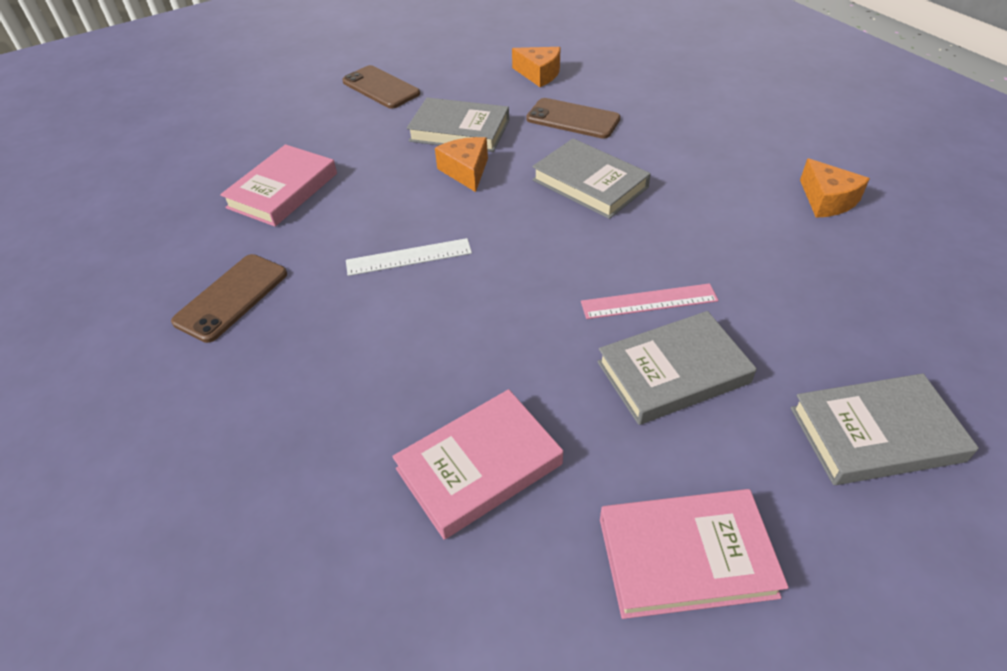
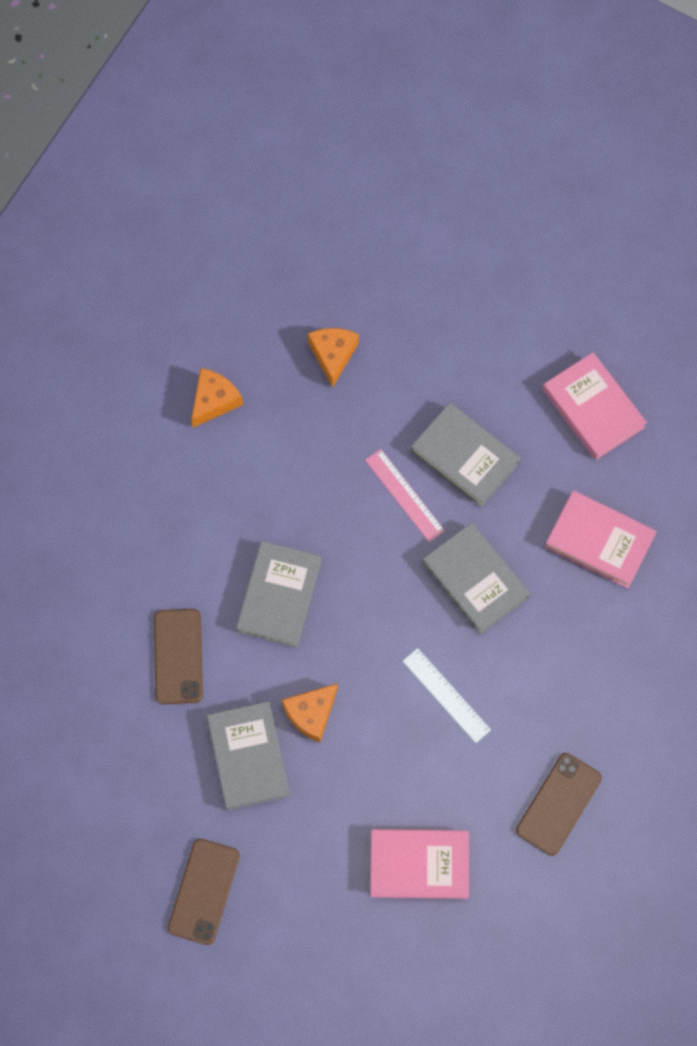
camera: 120 degrees left, 25 degrees up
(231, 297) = (559, 804): brown phone -> brown phone turned 60 degrees counterclockwise
(539, 74) = (101, 732): orange cheese -> orange cheese (333, 355)
(875, 434) = (454, 330): grey book -> grey book (475, 580)

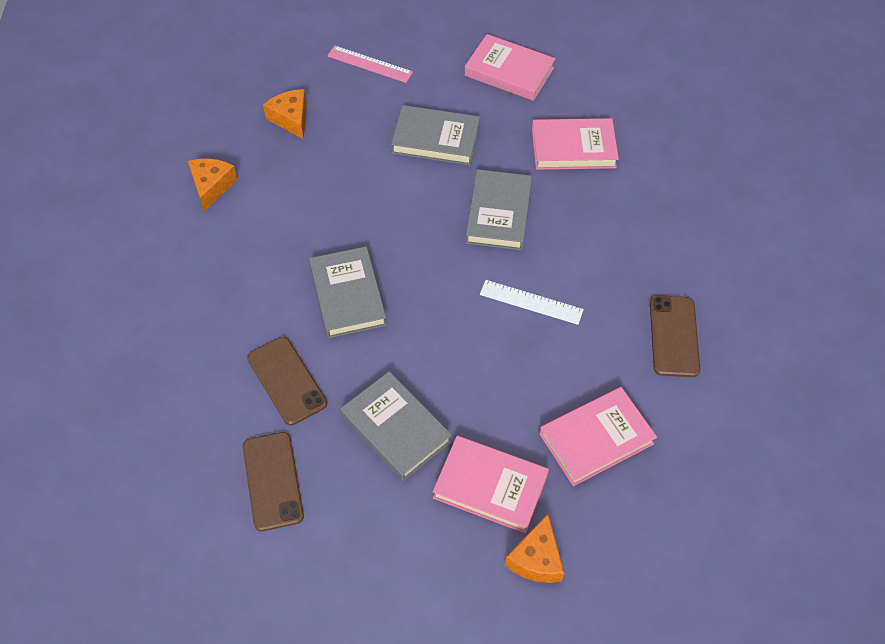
camera: 30 degrees left, 15 degrees down
(203, 891) = (423, 561): brown phone -> brown phone (272, 481)
(298, 857) = (490, 486): none -> pink book
(311, 713) = (429, 368): orange cheese -> orange cheese (536, 558)
(404, 495) = (406, 183): pink ruler -> pink ruler (370, 64)
(475, 580) = (499, 213): grey book -> grey book turned 75 degrees clockwise

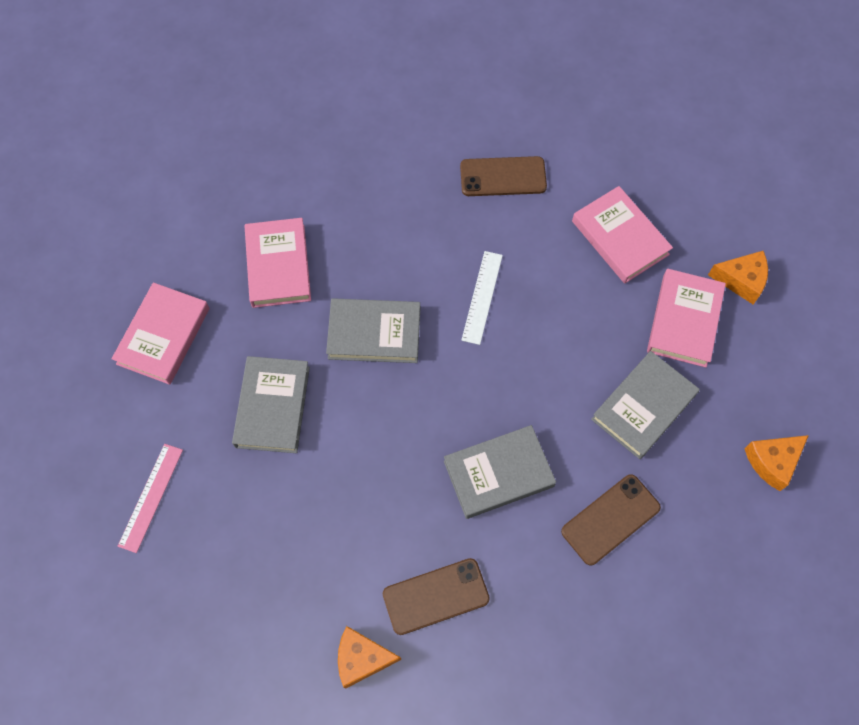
camera: 95 degrees left, 10 degrees up
(272, 481) = (721, 513): brown phone -> brown phone (436, 596)
(291, 119) = (247, 580): orange cheese -> orange cheese (772, 461)

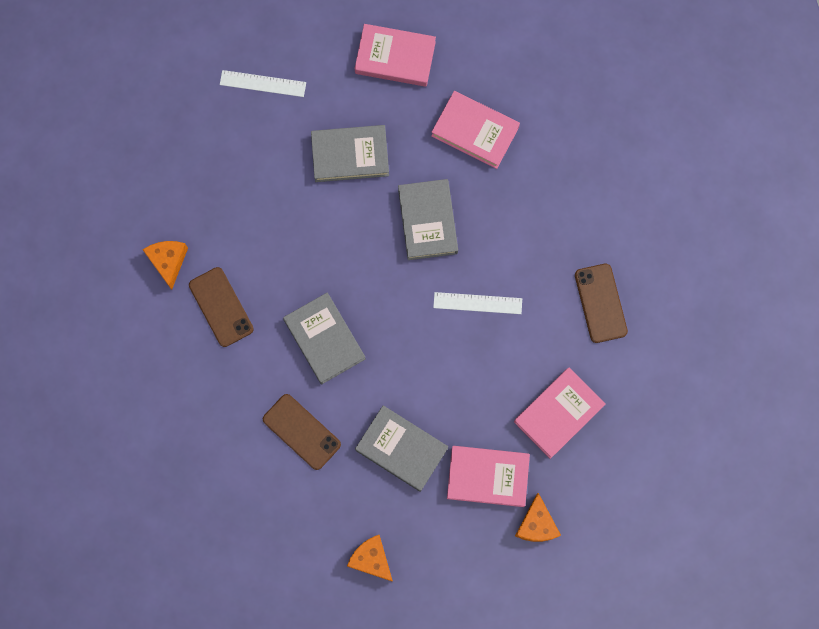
camera: 80 degrees right, 10 degrees up
(150, 497) = (263, 83): pink ruler -> white ruler
(278, 265) = (475, 131): pink book -> pink book turned 45 degrees clockwise

